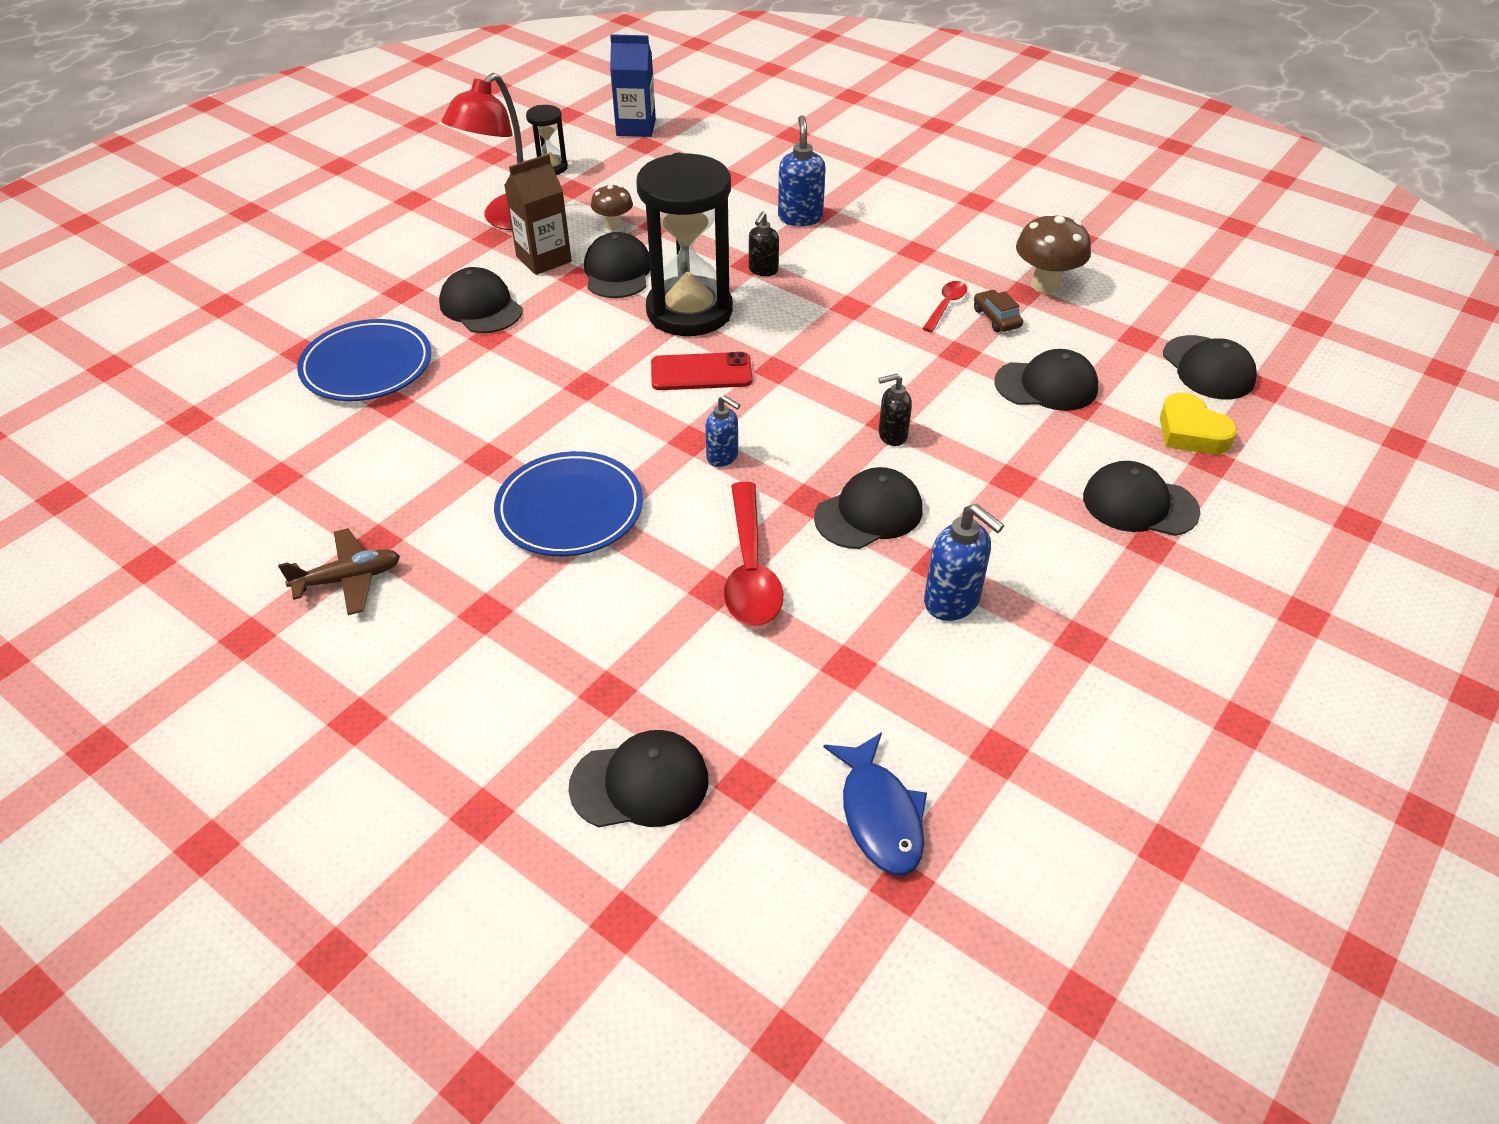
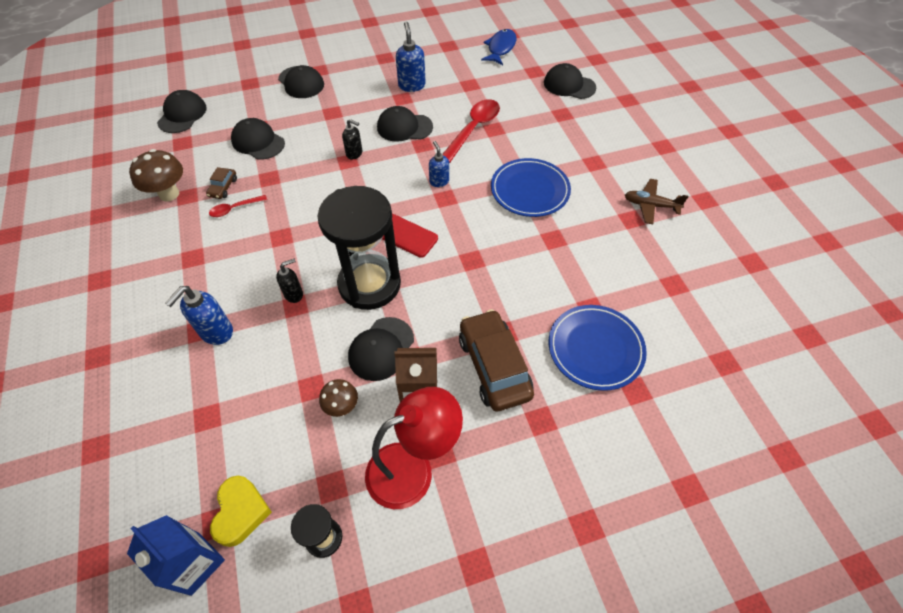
camera: 145 degrees left, 10 degrees up
(481, 307) = (494, 366): black cap -> brown car
(1191, 432) = (238, 95): yellow heart -> yellow heart (241, 512)

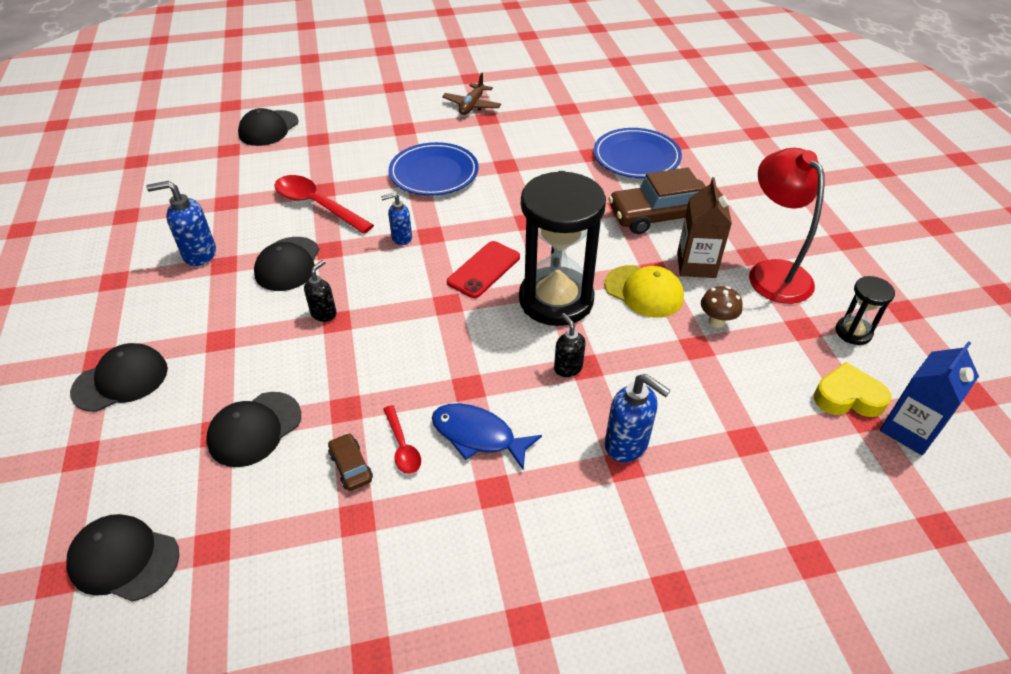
camera: 85 degrees left, 10 degrees down
(169, 194) = (345, 546): brown mushroom -> none
(223, 187) = (351, 467): brown car -> brown car turned 135 degrees counterclockwise
(381, 349) = (644, 291): black cap -> yellow cap
(500, 48) = (163, 171): blue fish -> blue fish (478, 436)

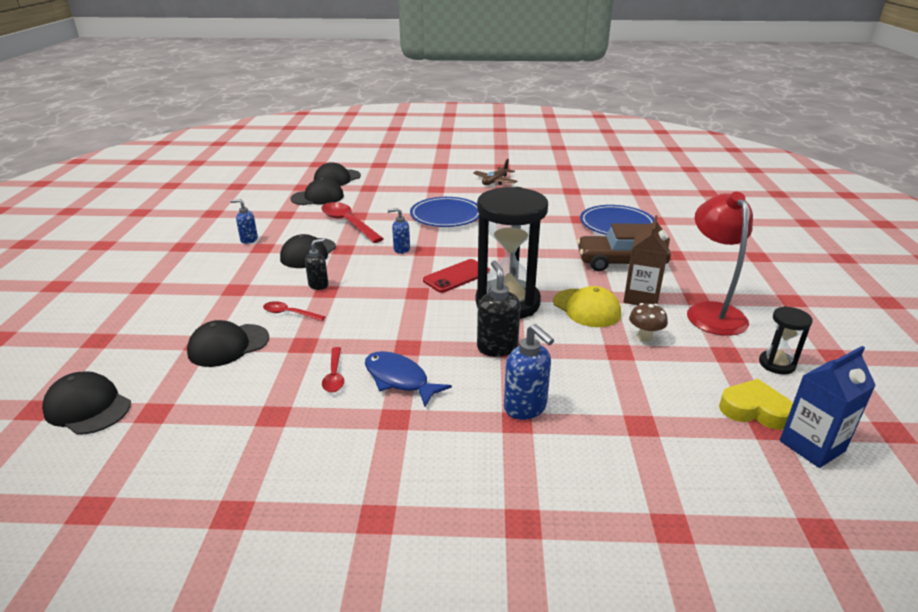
camera: 15 degrees right, 15 degrees down
(121, 380) = (152, 302): black cap -> black cap (317, 197)
(199, 254) = (249, 240): blue soap dispenser -> blue soap dispenser, size x0.64
(308, 365) = (289, 313): none -> red spoon
(351, 467) = (287, 381): brown car -> none
(568, 368) = (497, 347): black soap dispenser -> black soap dispenser, size x1.55

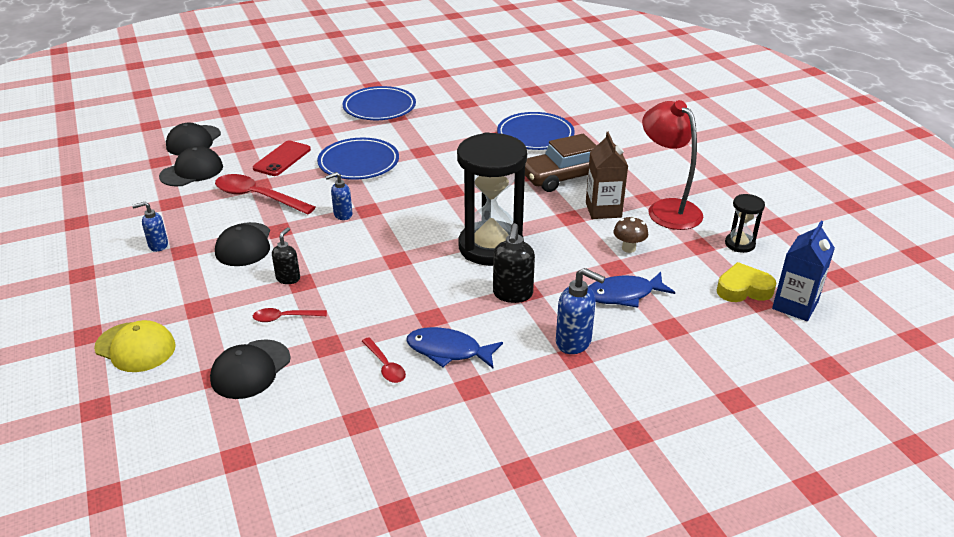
camera: 25 degrees left, 5 degrees up
(88, 407) = (161, 476): black cap -> none
(457, 276) = (422, 231): red phone -> red phone (282, 159)
(495, 181) = (379, 107): brown plane -> blue plate
(497, 347) = (512, 294): black soap dispenser -> black soap dispenser turned 135 degrees counterclockwise
(586, 308) = (564, 233): yellow cap -> yellow cap (135, 347)
(610, 378) = (623, 295): none -> blue fish

